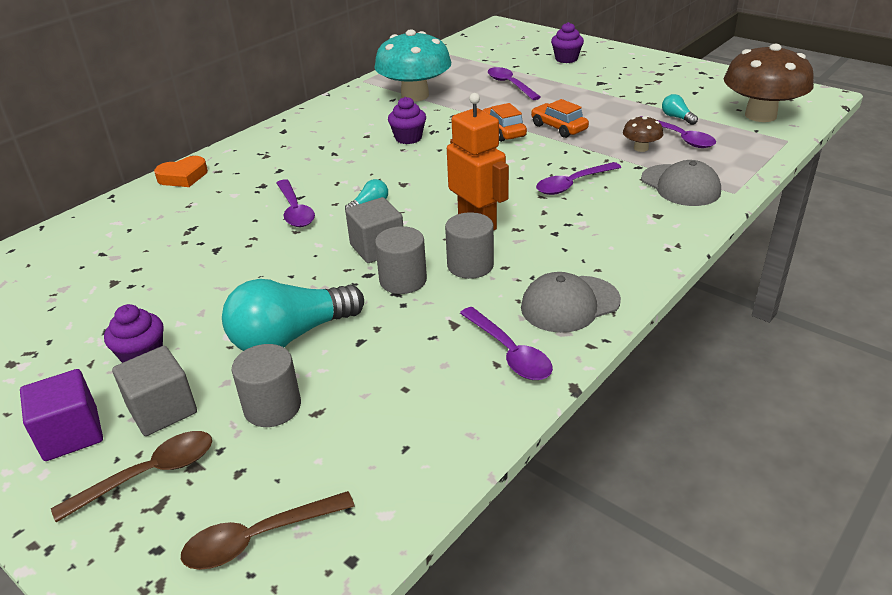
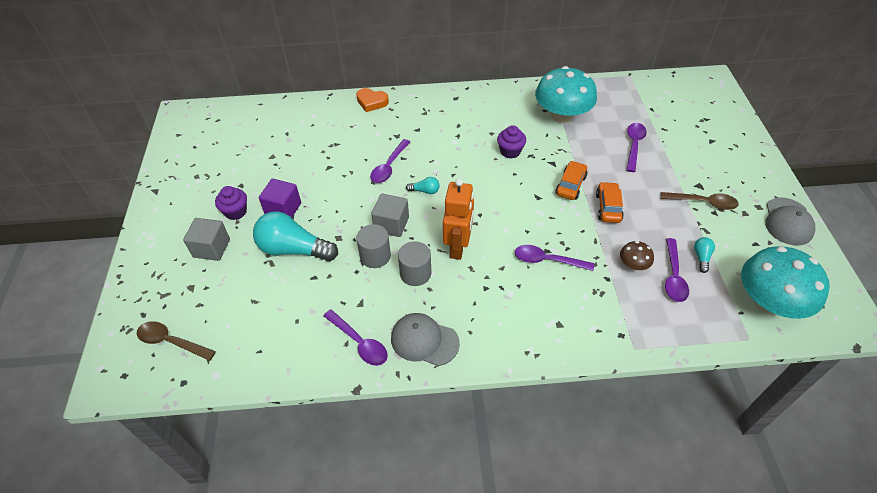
camera: 45 degrees right, 15 degrees up
(71, 434) = (176, 233): purple cube -> purple cube (283, 209)
(149, 474) = (175, 277): brown spoon -> brown spoon (703, 202)
(272, 407) = (244, 283): grey cylinder -> none
(509, 352) = (359, 342): purple spoon -> purple spoon turned 60 degrees counterclockwise
(566, 59) = (710, 145): purple cupcake -> none
(680, 185) = (609, 314): grey cap -> grey cap (788, 221)
(760, 115) = (768, 302): brown mushroom -> turquoise mushroom

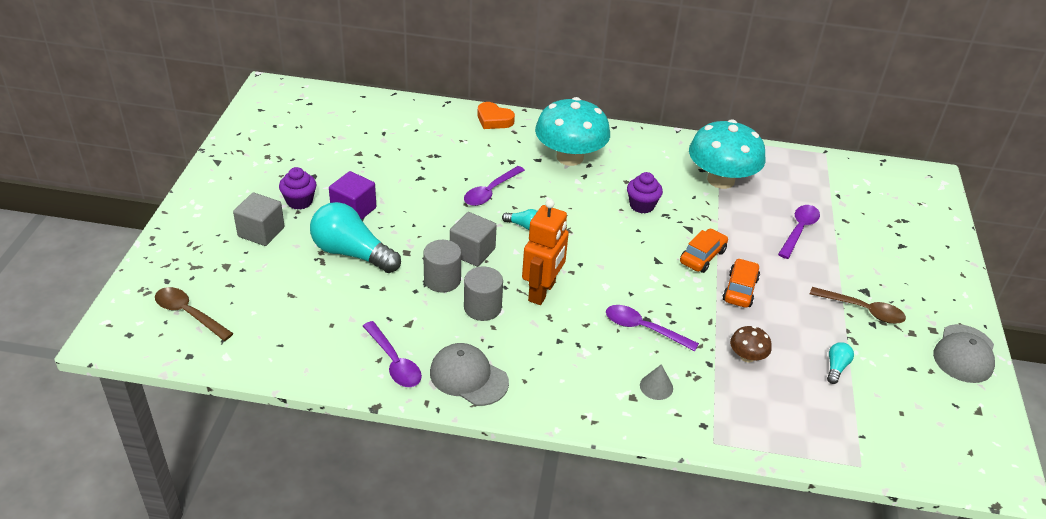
camera: 10 degrees right, 10 degrees down
(574, 310) = (656, 386): none -> grey cone
(673, 276) = (792, 379): purple spoon -> none
(768, 302) = (902, 433): turquoise mushroom -> turquoise mushroom (570, 157)

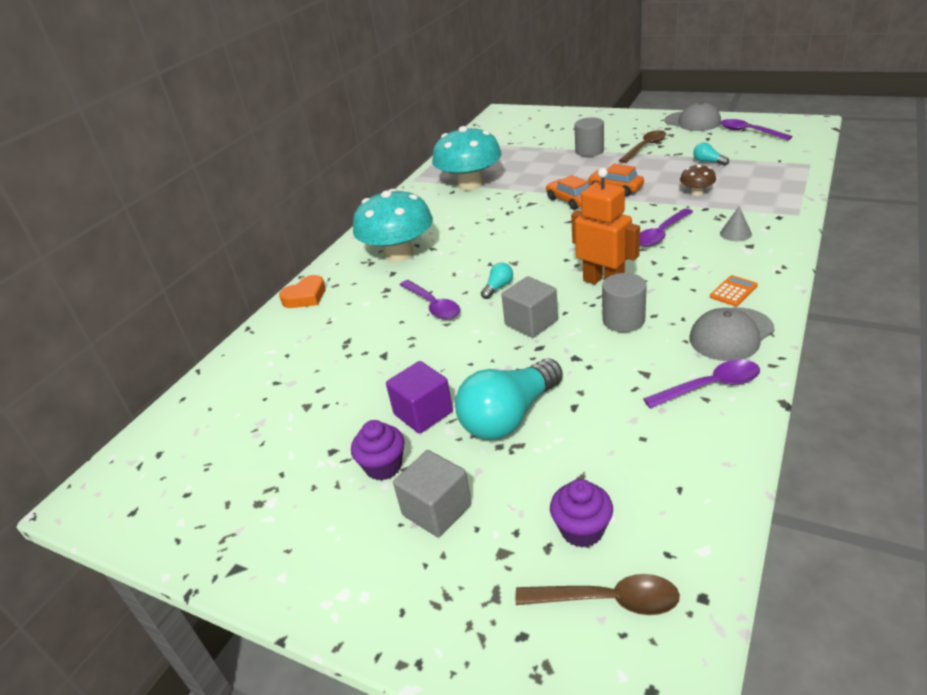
camera: 65 degrees left, 5 degrees down
(189, 314) = (607, 600): brown spoon -> brown spoon turned 135 degrees counterclockwise
(442, 280) = (574, 345): grey cylinder -> grey cylinder (589, 151)
(540, 381) = (733, 291): none -> orange calculator
(642, 205) = (490, 222): purple cupcake -> purple cupcake (582, 530)
(799, 230) = (547, 160): purple spoon -> purple spoon (749, 132)

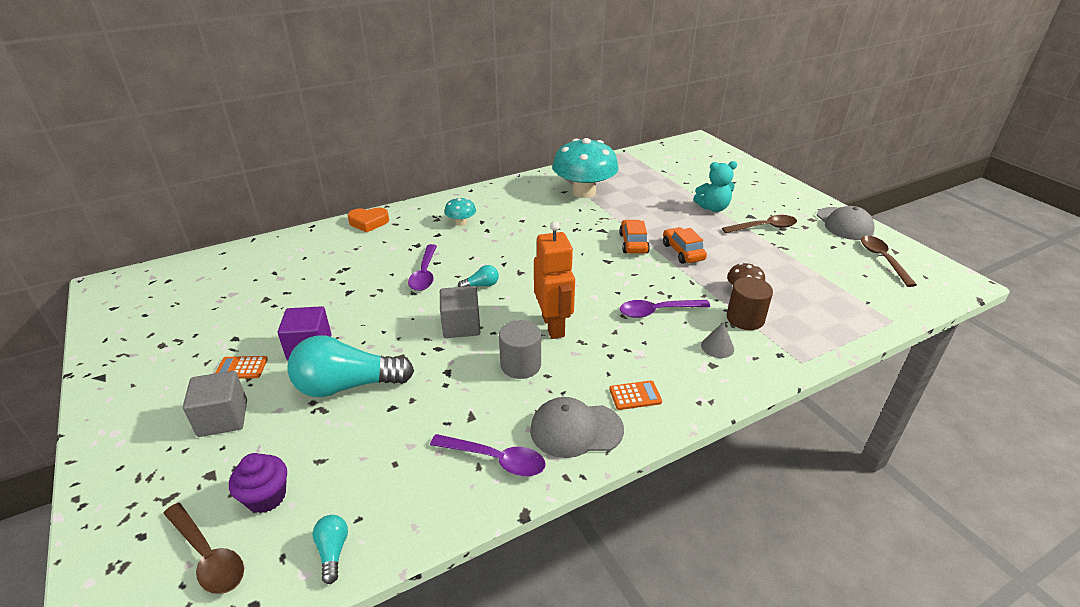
camera: 30 degrees right, 0 degrees up
(383, 466) = (241, 368): purple cupcake -> orange calculator
(399, 254) = (461, 222): turquoise mushroom -> turquoise mushroom, size x0.45
(589, 151) = (713, 208): grey cylinder -> turquoise teddy bear
(708, 162) = (798, 269): turquoise light bulb -> turquoise light bulb (333, 551)
(724, 208) = (745, 319): none -> brown cylinder
(749, 132) = (882, 260): purple spoon -> brown spoon

